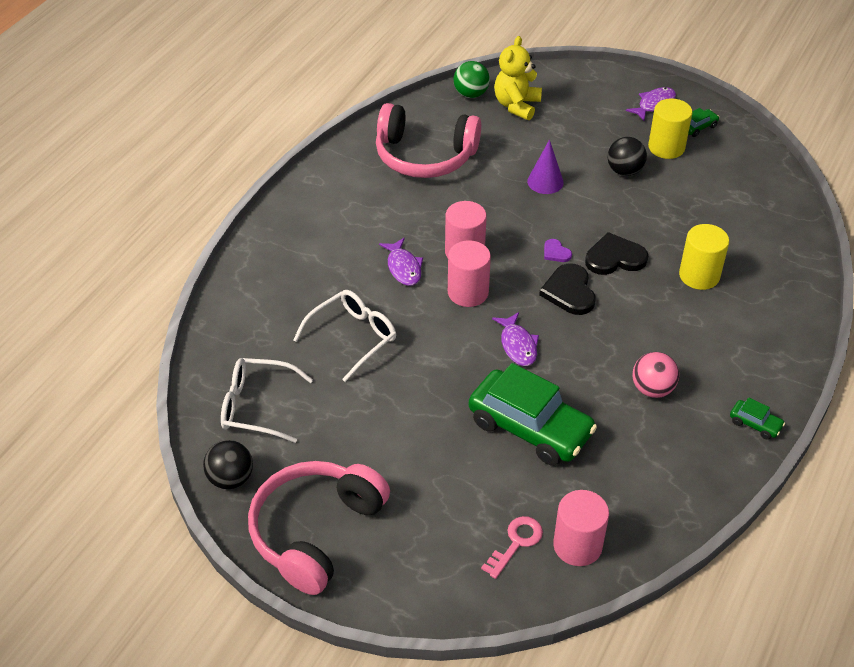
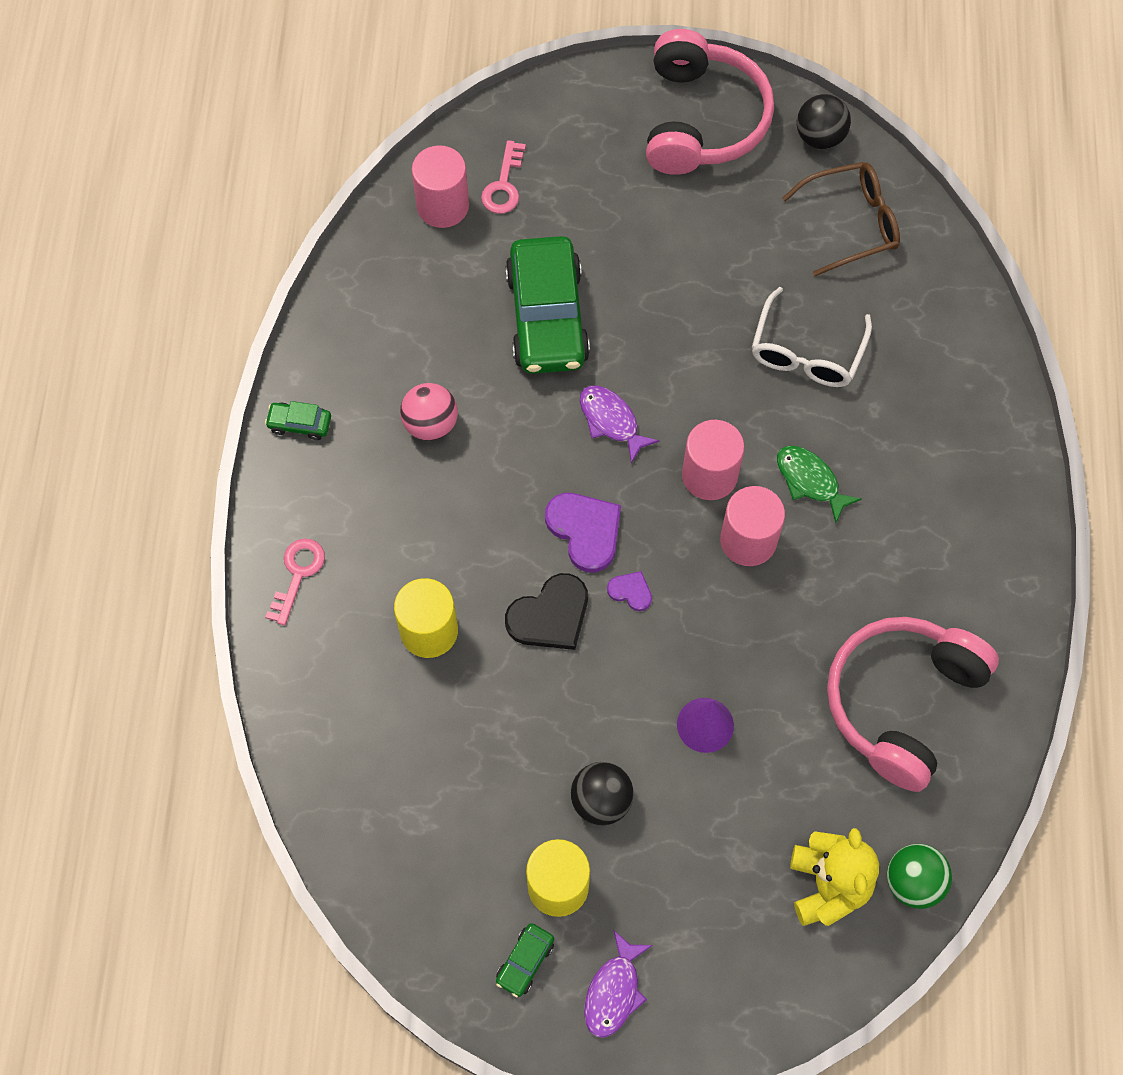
camera: 155 degrees right, 20 degrees up
(257, 406) = (851, 223): white glasses -> brown glasses
(403, 267) = (810, 481): purple fish -> green fish
(424, 156) = (901, 702): pink headphones -> pink headphones turned 45 degrees counterclockwise
(530, 428) = (547, 317): green car -> green car turned 105 degrees counterclockwise
(569, 292) = (585, 531): black heart -> purple heart
(782, 334) = (297, 574): none -> pink key

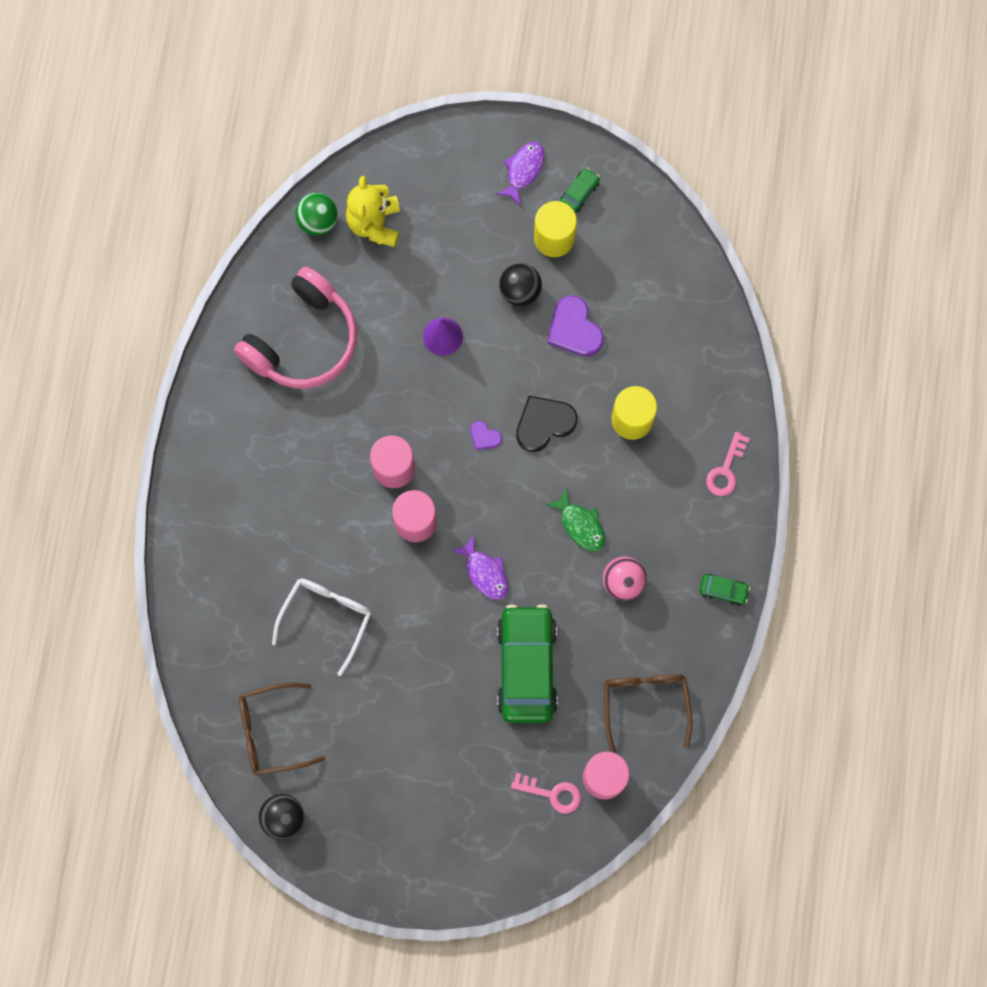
camera: 175 degrees left, 10 degrees up
(396, 288) = (645, 703): none -> brown glasses
(504, 185) = (552, 793): pink key -> pink key turned 90 degrees clockwise
(585, 531) = (513, 486): purple heart -> purple heart (574, 329)
(702, 120) = (380, 844): pink headphones -> none
(810, 481) = (341, 511): green fish -> green fish (580, 525)

